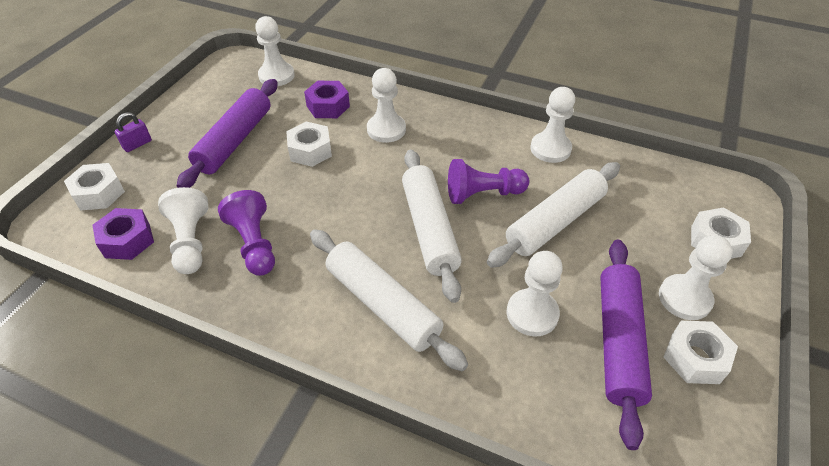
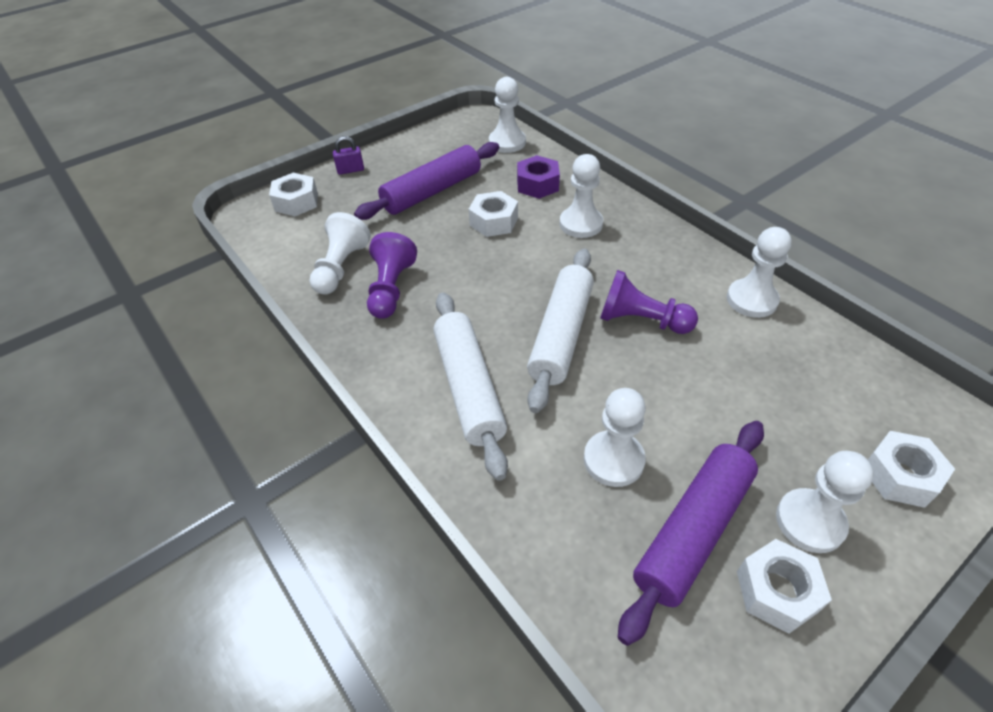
camera: 30 degrees right, 0 degrees up
(127, 240) = (294, 249): purple nut -> none
(555, 222) = (703, 378): white rolling pin -> none

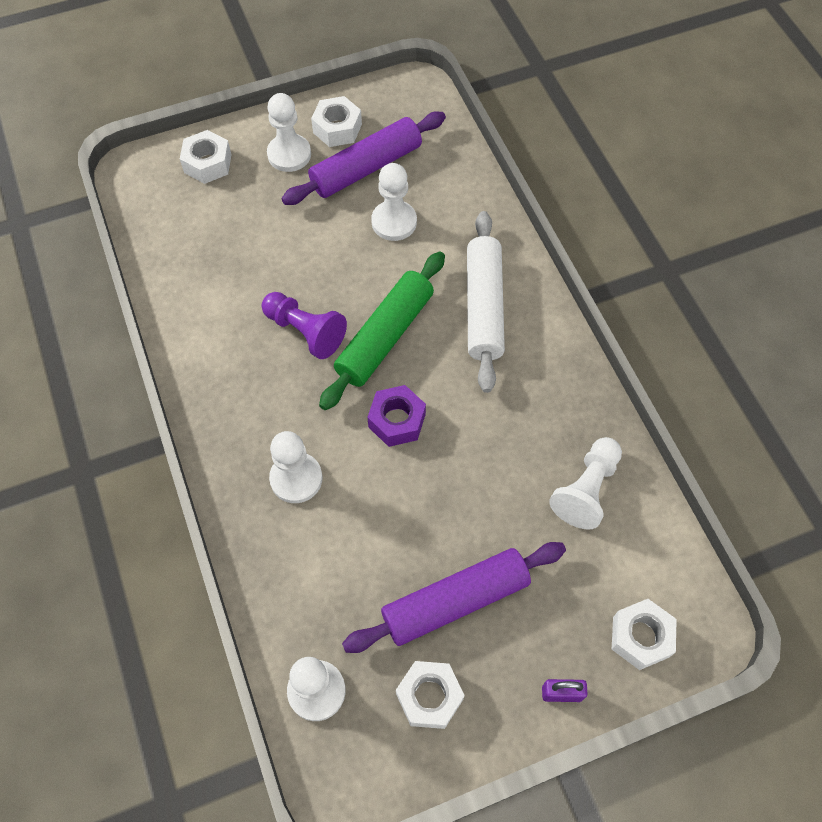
camera: 165 degrees left, 15 degrees up
(391, 289) = (534, 441): purple pawn -> none
(493, 221) = (394, 515): white nut -> white nut (429, 697)
(537, 184) = (314, 571): purple nut -> purple nut (397, 421)
(561, 335) = (385, 337): white rolling pin -> green rolling pin
(751, 300) = (191, 325): white pawn -> none

